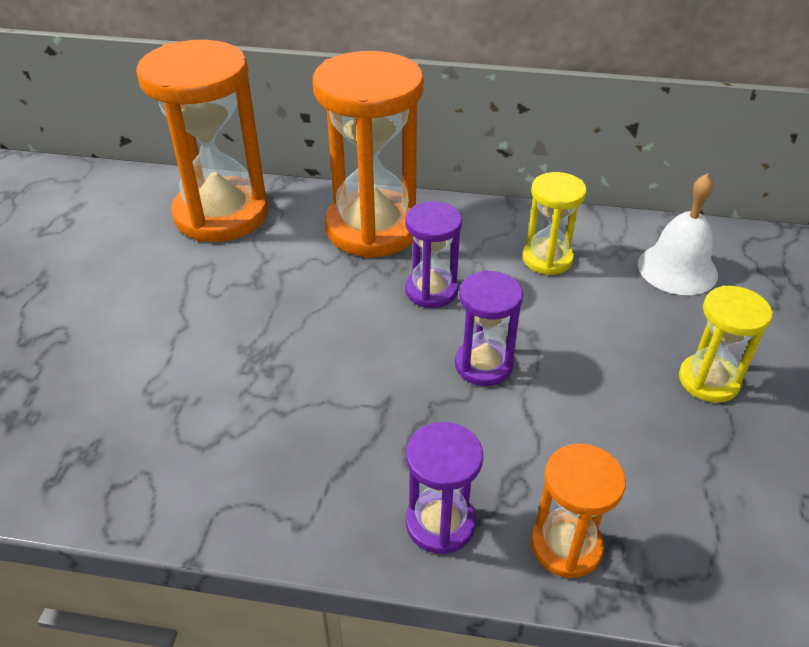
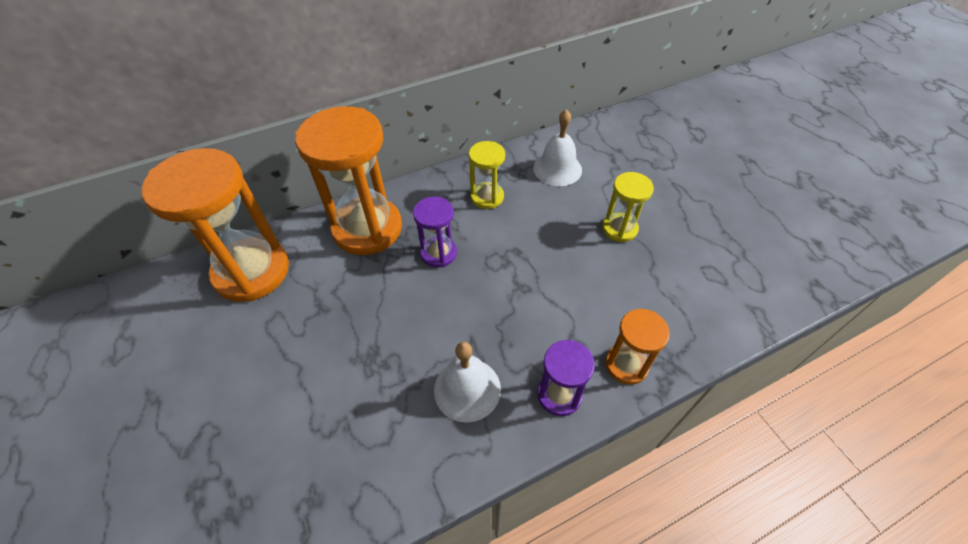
camera: 35 degrees left, 10 degrees up
(334, 448) = (467, 389): none -> white bell
(483, 365) = (506, 285): purple hourglass -> none

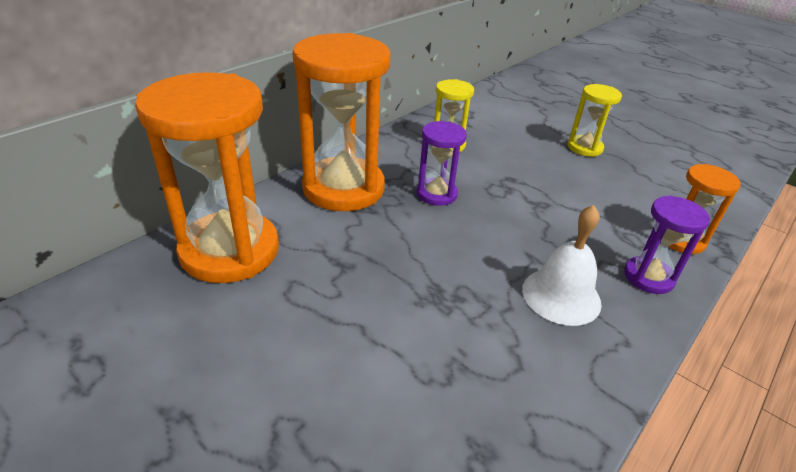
camera: 25 degrees left, 15 degrees down
(557, 169) = (494, 116): white bell -> none

